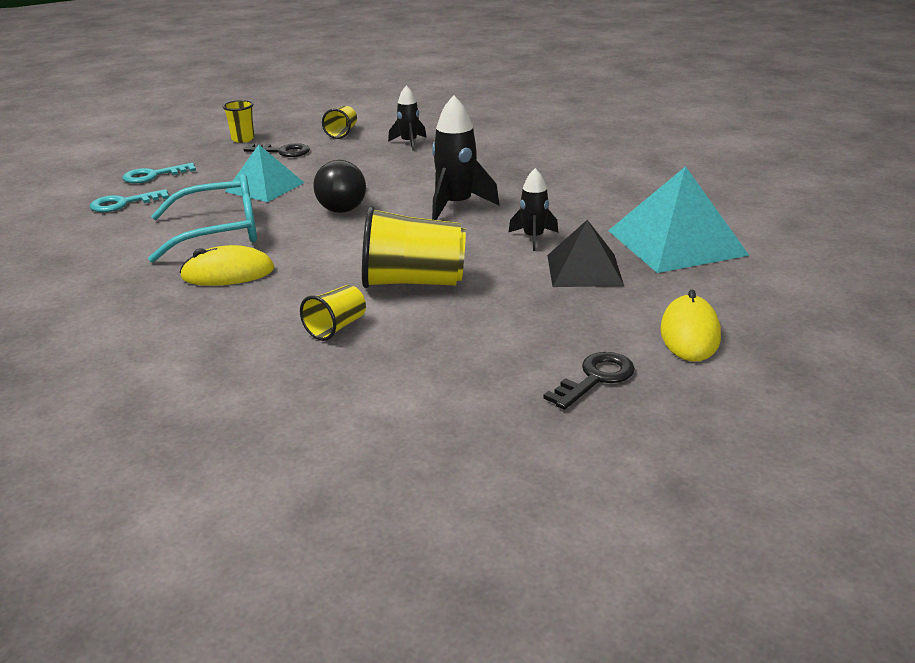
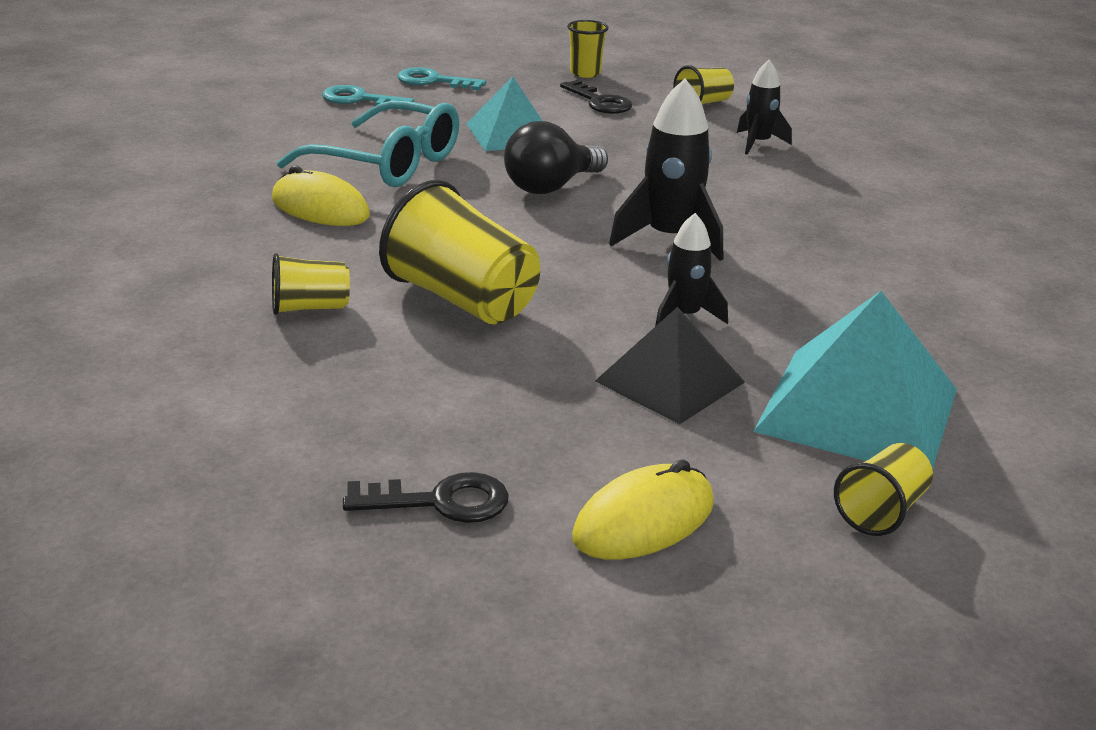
camera: 40 degrees right, 0 degrees up
(759, 278) = (881, 511): none -> yellow cup

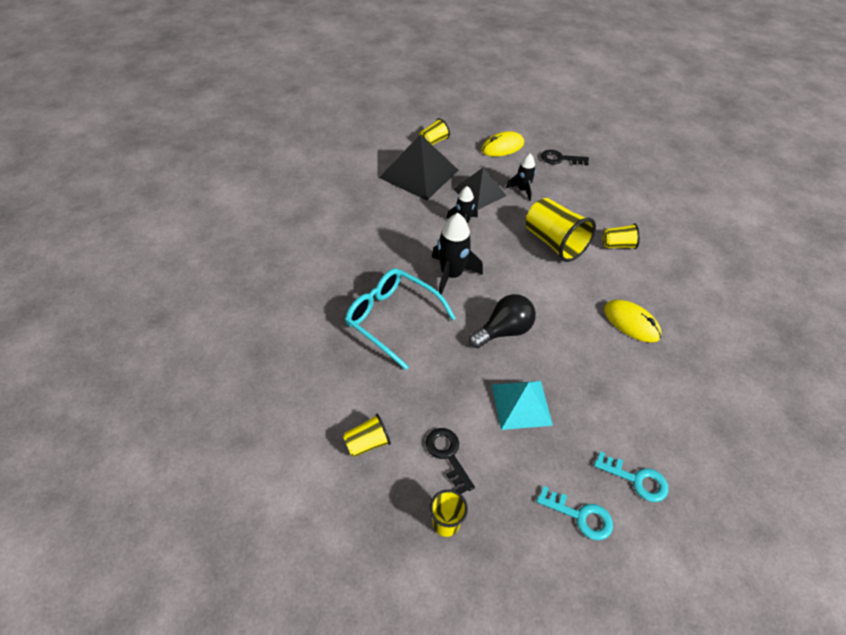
camera: 170 degrees left, 20 degrees up
(388, 164) = (600, 369): turquoise glasses -> turquoise glasses (391, 318)
(758, 143) = (357, 372): black rocket -> black rocket (522, 190)
(857, 409) = (419, 173): turquoise pyramid -> black pyramid

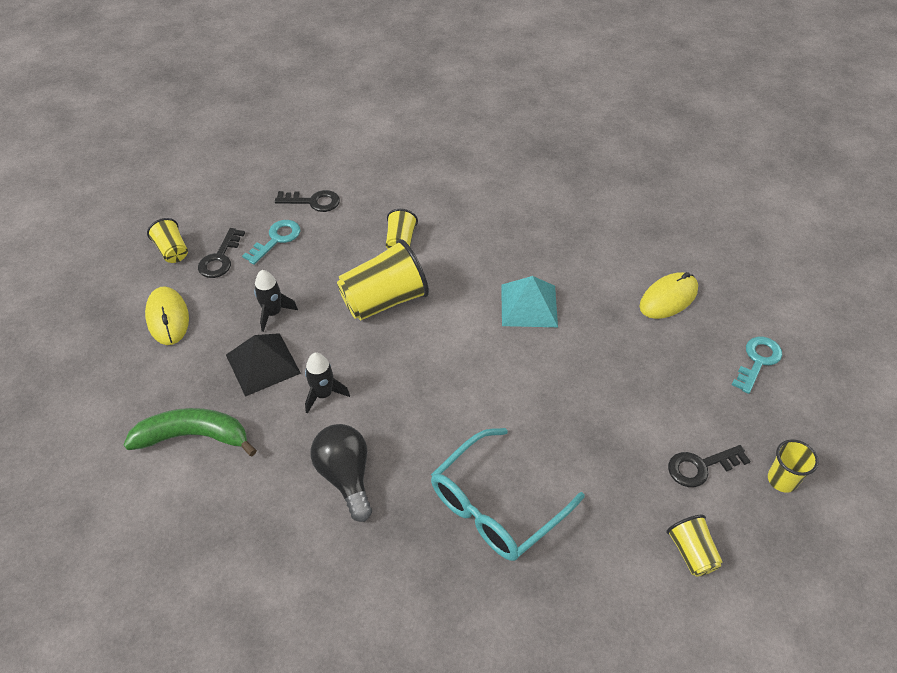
camera: 80 degrees left, 0 degrees up
(419, 173) = (193, 436): black pyramid -> green banana
(433, 142) = (117, 406): yellow cup -> yellow cup (172, 251)
(451, 275) = (424, 423): black rocket -> none
(503, 331) = (526, 381): black light bulb -> black light bulb (346, 476)
(521, 404) = (631, 384): turquoise pyramid -> turquoise pyramid (528, 305)
(631, 323) = (522, 261): yellow mouse -> yellow mouse (668, 298)
(636, 193) = (313, 202): none -> black key
(636, 479) = (714, 308): turquoise key -> turquoise key (276, 239)

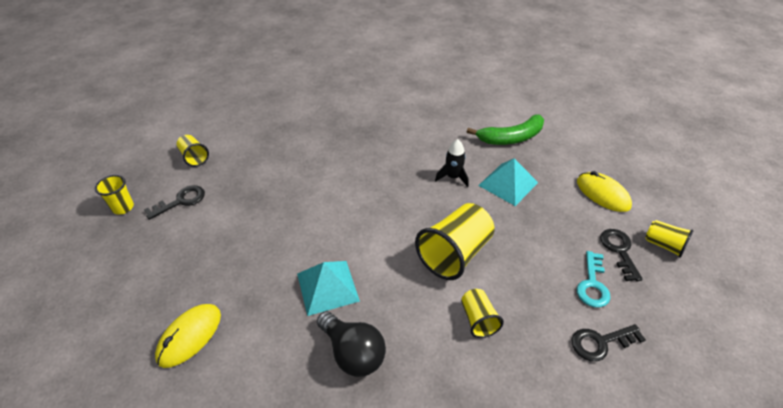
camera: 160 degrees right, 5 degrees down
(263, 364) = (508, 184): black pyramid -> turquoise pyramid
(273, 313) = (533, 218): black rocket -> none
(346, 476) = (409, 142): black light bulb -> black light bulb (353, 353)
(495, 507) = (315, 150): turquoise glasses -> none
(758, 361) = (113, 293): turquoise key -> none

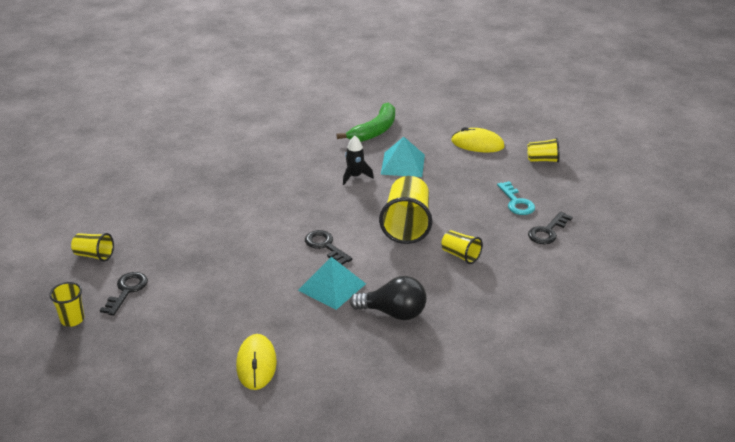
camera: 35 degrees left, 10 degrees down
(619, 250) = (517, 175): black key -> black key (325, 246)

